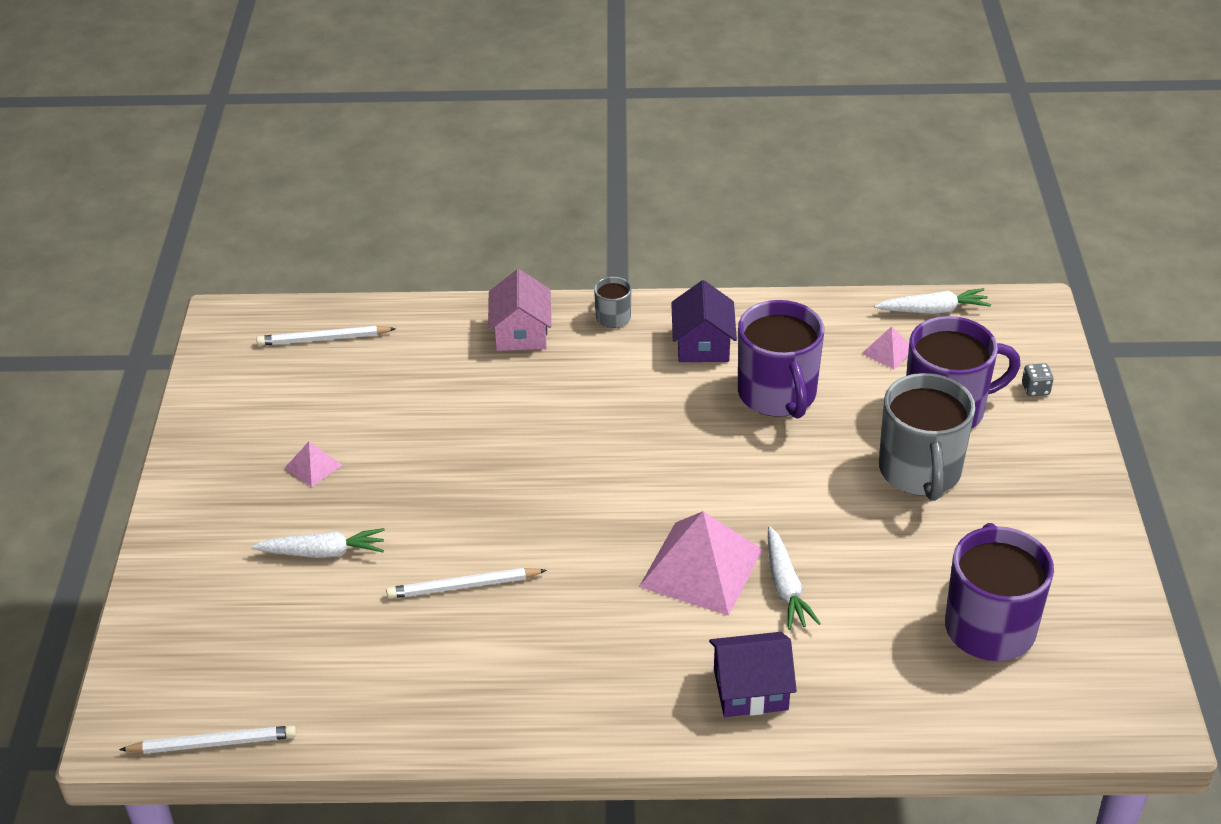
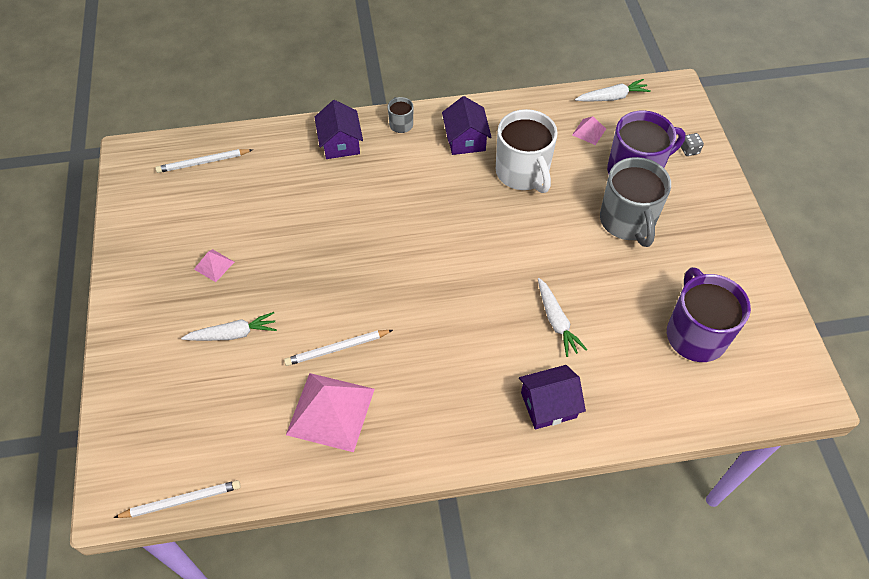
camera: 10 degrees left, 15 degrees up
(521, 333) = (340, 143): pink house -> purple house
(701, 568) = (497, 313): pink pyramid -> pink pyramid (331, 411)
(777, 395) = (522, 173): purple mug -> white mug

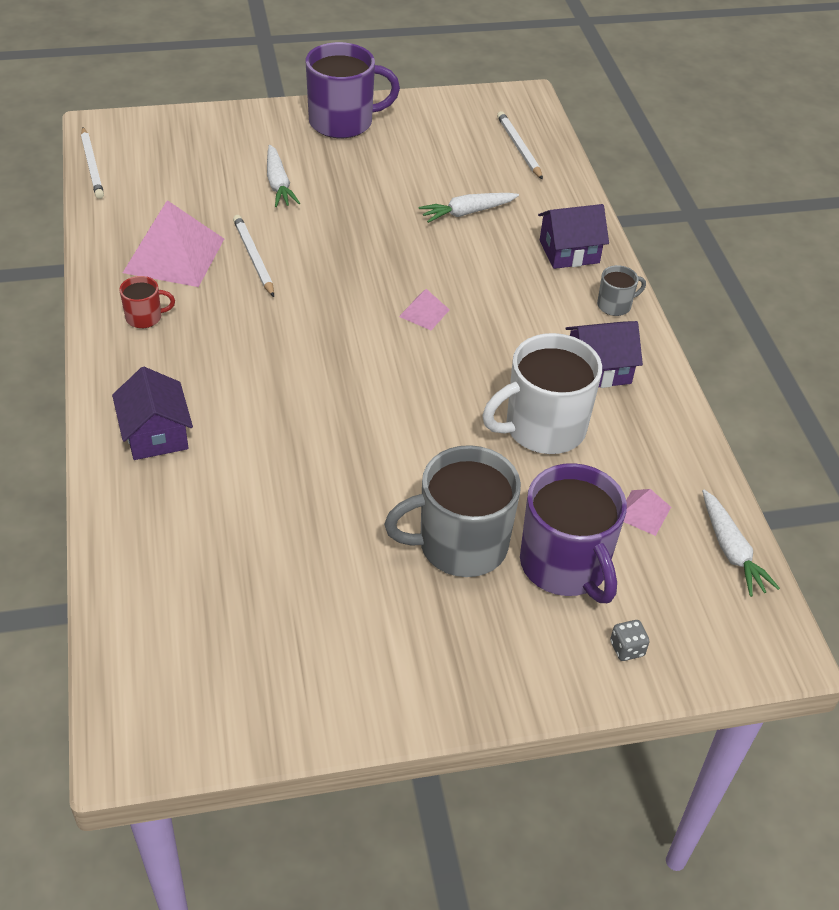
camera: 85 degrees right, 10 degrees down
(214, 265) = (369, 165): pink pyramid -> pink pyramid (424, 313)
(414, 427) = (145, 317): none -> red mug
(556, 321) = (281, 450): white carrot -> white carrot (467, 212)
(695, 334) = (250, 606): purple mug -> purple mug (343, 122)

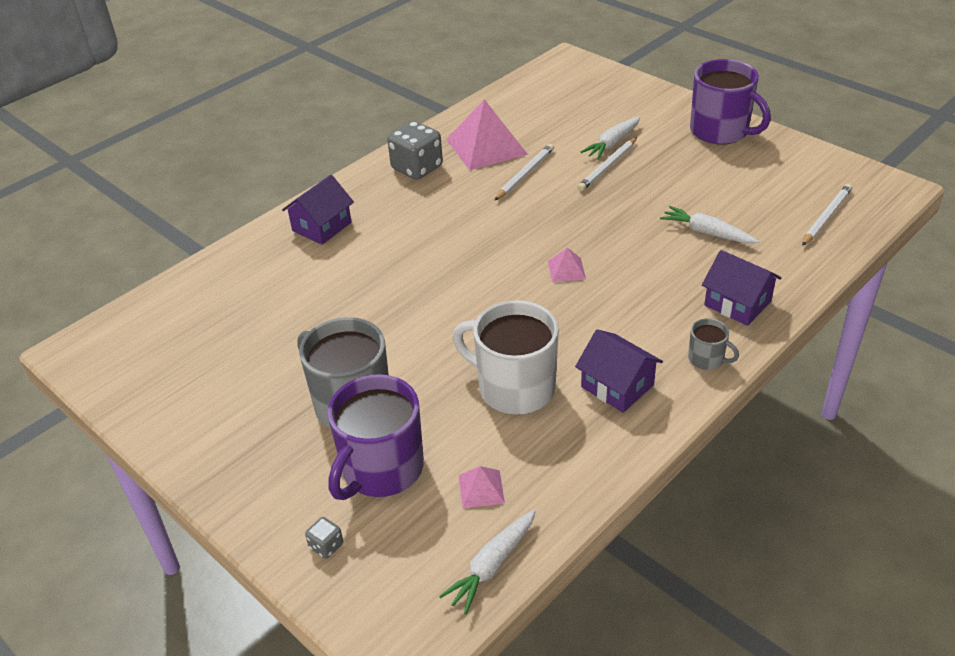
camera: 60 degrees right, 5 degrees down
(92, 165) = (527, 76): white pencil -> white pencil (607, 166)
(145, 317) = (417, 168): red mug -> grey dice

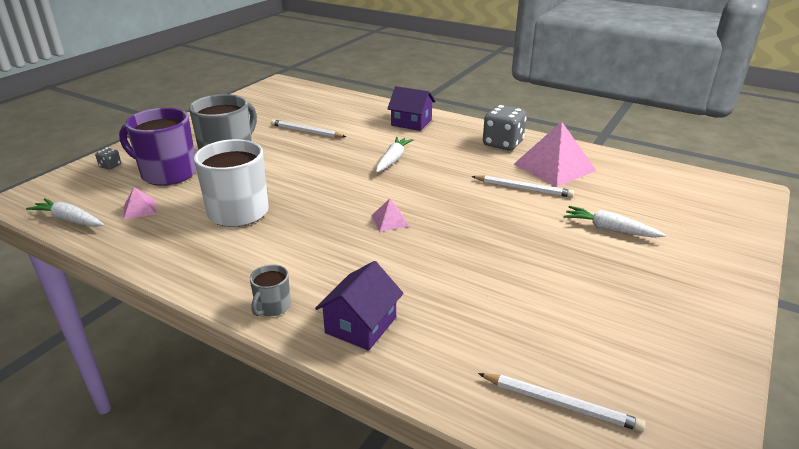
camera: 75 degrees right, 10 degrees down
(607, 166) = (565, 229): white pencil -> white pencil (306, 131)
(617, 386) = (238, 257): purple house -> none
(707, 232) = (479, 299): white carrot -> white carrot (392, 160)
(720, 131) = (698, 303): purple mug -> none

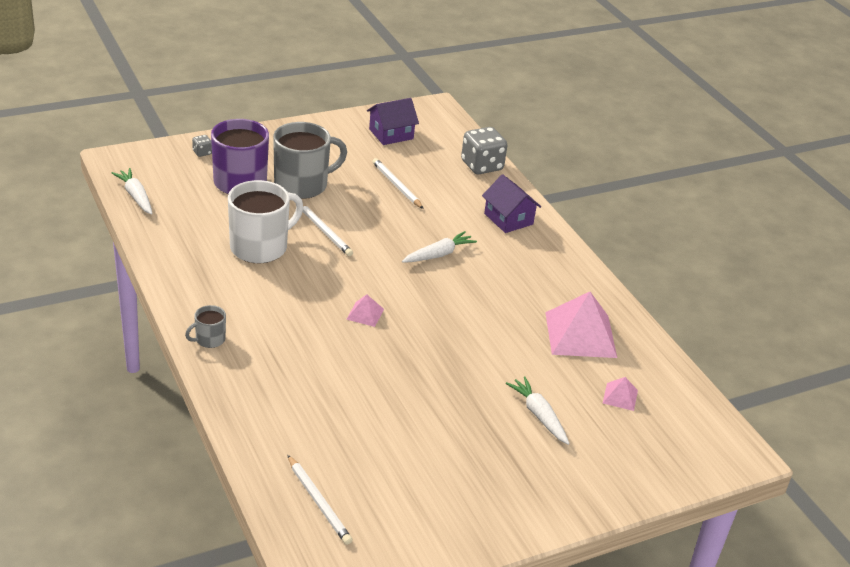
camera: 30 degrees right, 5 degrees up
(140, 209) = (190, 209): pink pyramid -> pink pyramid (620, 396)
(361, 325) = (252, 384): purple house -> purple house (391, 134)
(502, 144) = (566, 285): grey dice -> grey dice (482, 166)
(523, 188) = (518, 341): white pencil -> white pencil (324, 231)

